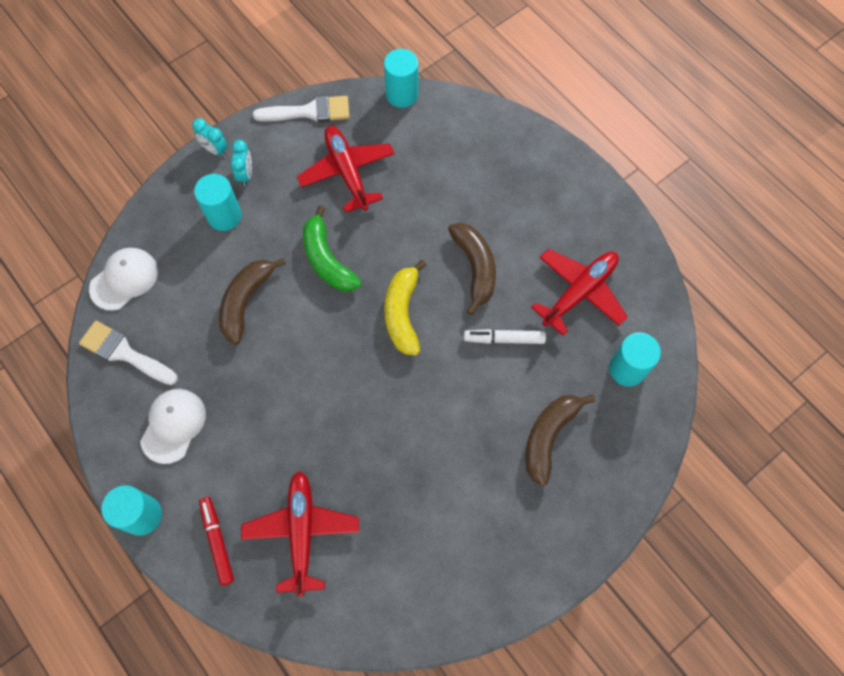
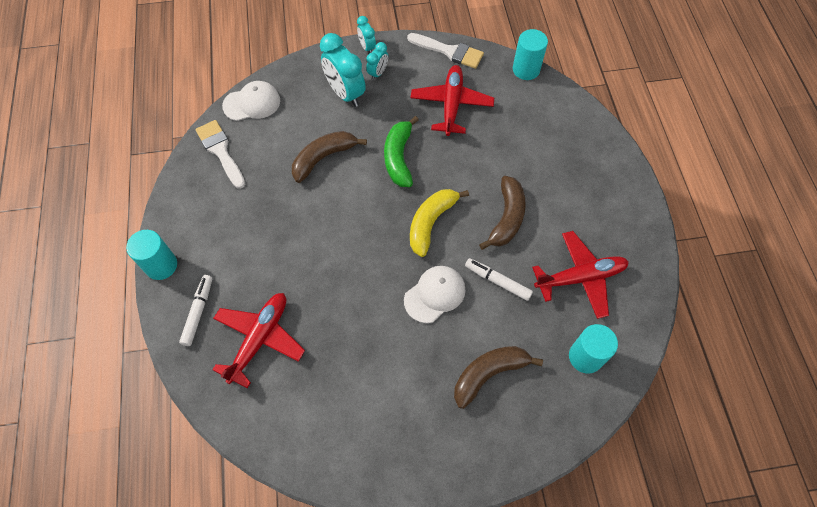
camera: 30 degrees right, 5 degrees down
(173, 425) = (221, 216): white cap -> white cap (435, 294)
(217, 541) = (198, 312): red marker -> white marker
(224, 216) = (345, 93): turquoise cylinder -> turquoise clock

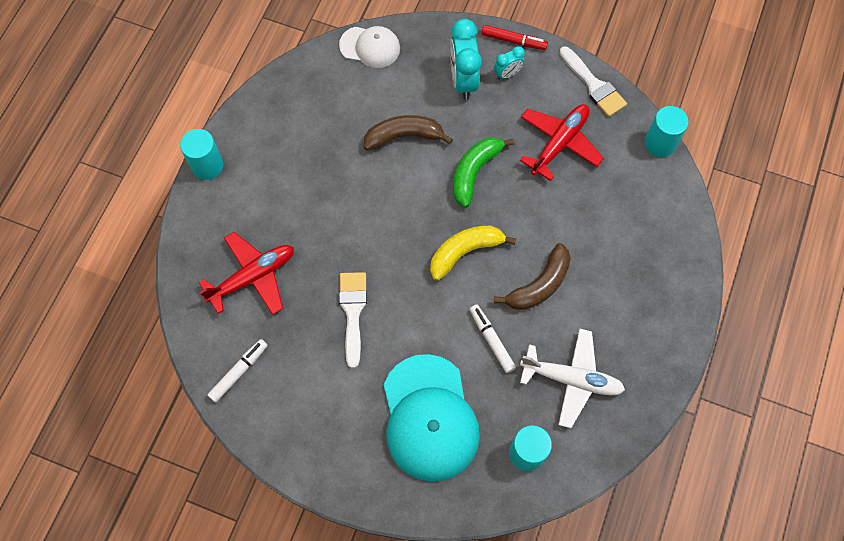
camera: 30 degrees right, 5 degrees up
(198, 312) = (216, 225): white marker -> white marker (239, 372)
(221, 151) = (315, 82): white brush -> white brush (353, 312)
(367, 47) = (513, 41): turquoise clock -> red marker
(435, 294) = (426, 321): white cap -> none
(488, 374) = (429, 418): brown banana -> turquoise cap
(580, 277) = (571, 379): red plane -> white plane

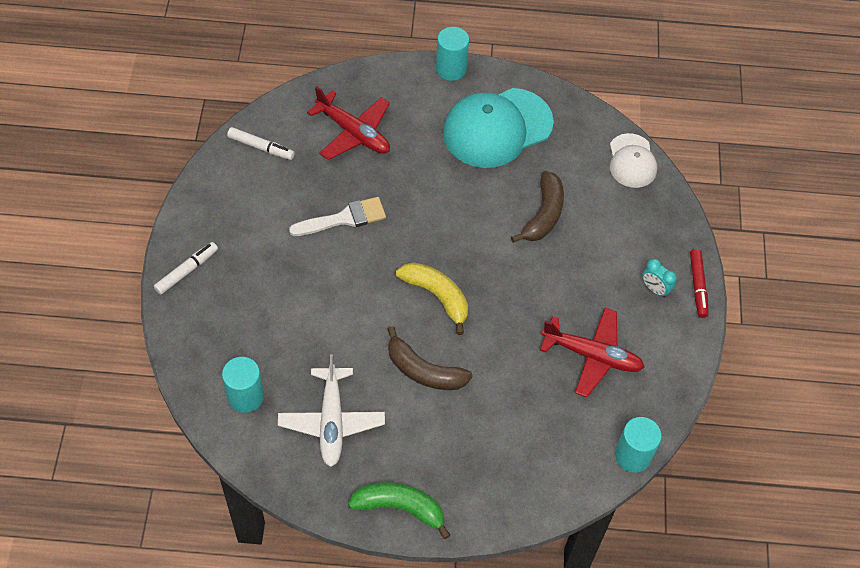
camera: 70 degrees right, 10 degrees down
(404, 136) = (543, 214): brown banana -> brown banana turned 45 degrees clockwise
(429, 418) = (258, 306): turquoise cap -> turquoise cap (497, 128)
(463, 80) = (629, 251): turquoise clock -> none
(474, 172) = (528, 285): green banana -> green banana (400, 508)
(491, 340) = (351, 340): white marker -> white marker (187, 271)
(593, 85) = (677, 374): white brush -> none

